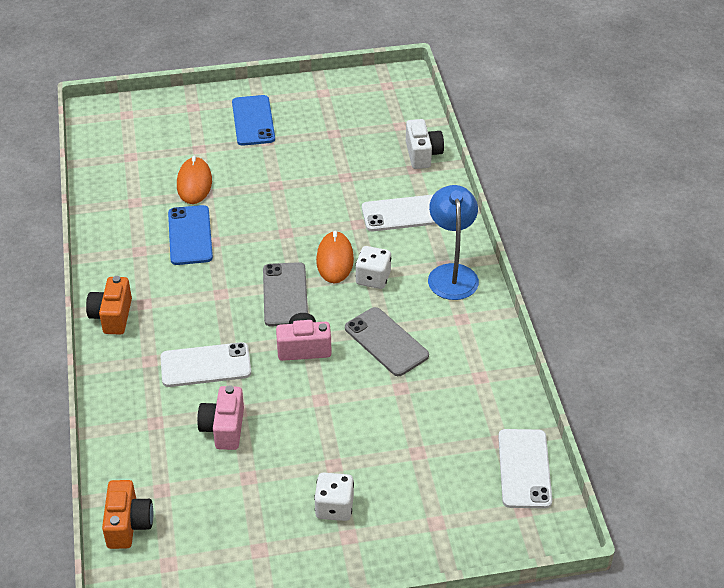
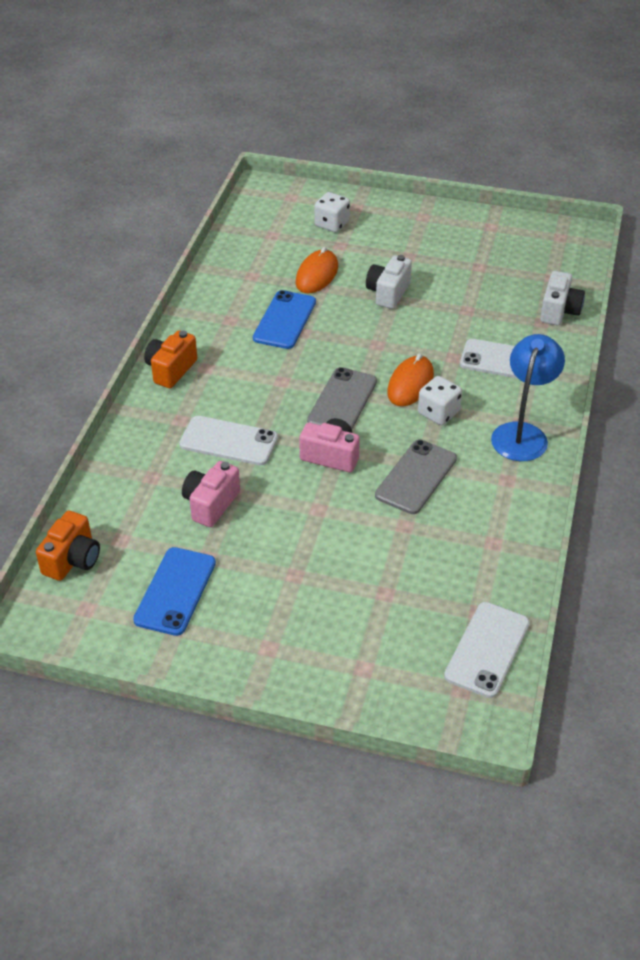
camera: 25 degrees right, 0 degrees up
(253, 121) = (406, 234): blue phone -> blue phone (175, 591)
(268, 181) = (388, 293): none -> white camera
(334, 507) = (271, 615): white dice -> white dice (332, 224)
(386, 342) = (416, 477): grey phone -> grey phone turned 45 degrees clockwise

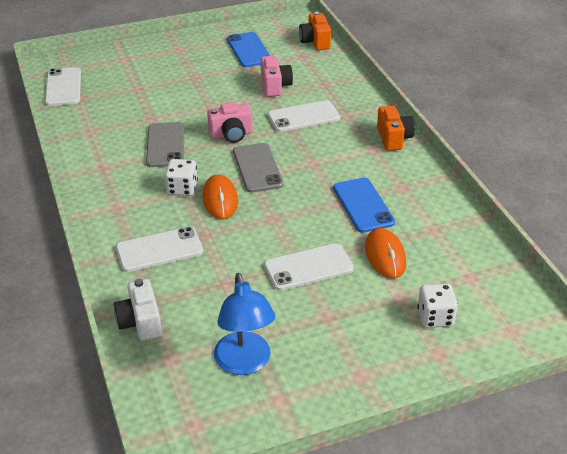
camera: 145 degrees right, 5 degrees down
(388, 293) = (308, 267): white camera -> white phone
(522, 433) = (110, 200): blue lamp -> blue lamp (244, 363)

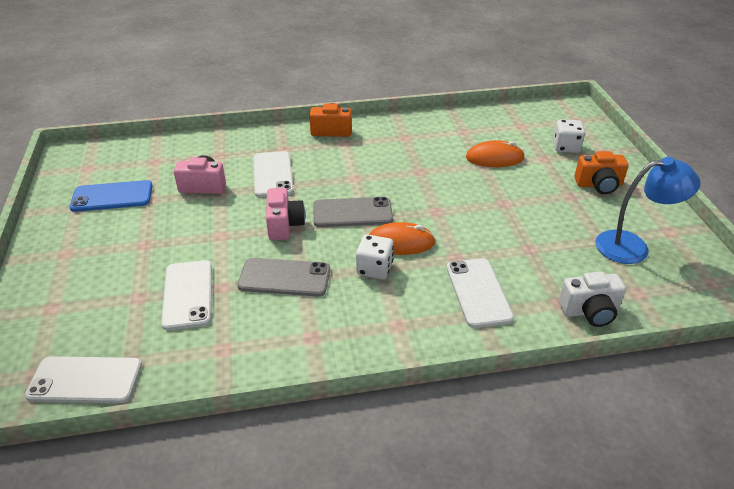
camera: 80 degrees left, 0 degrees up
(308, 267) = (508, 198): white phone -> white phone (188, 294)
(315, 42) = (129, 150): orange camera -> orange camera (599, 185)
(363, 205) = (426, 159): blue phone -> none

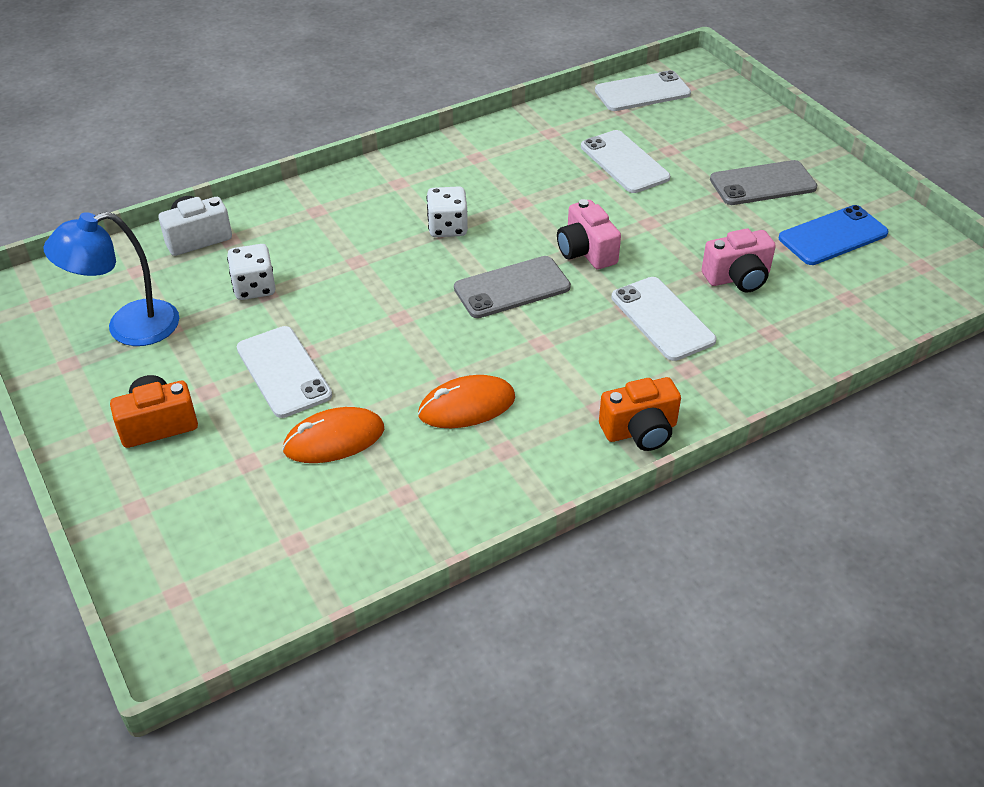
camera: 160 degrees right, 5 degrees up
(284, 278) = (540, 197): grey phone -> grey phone (762, 184)
(400, 242) = (431, 263): orange mouse -> orange mouse (467, 406)
(478, 292) = (322, 230): white phone -> white phone (283, 372)
(566, 147) = (206, 502): white dice -> white dice (254, 288)

